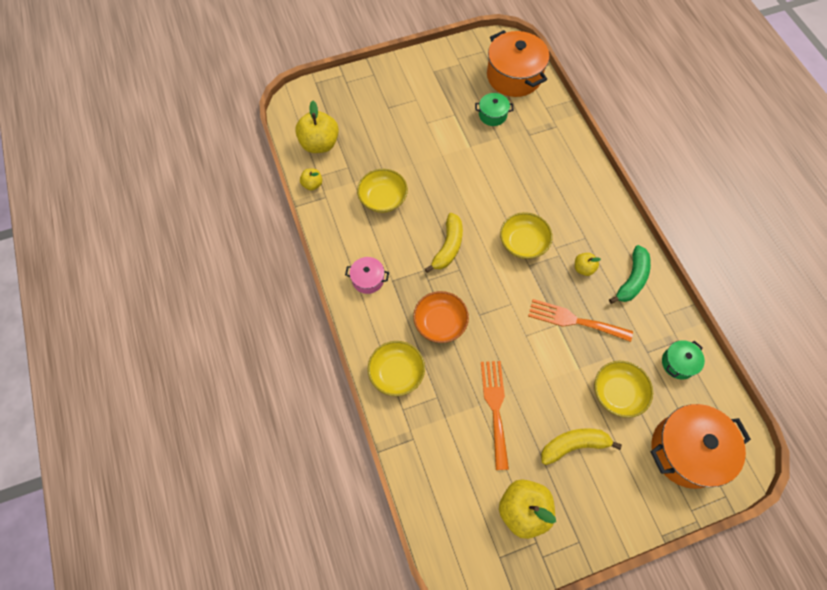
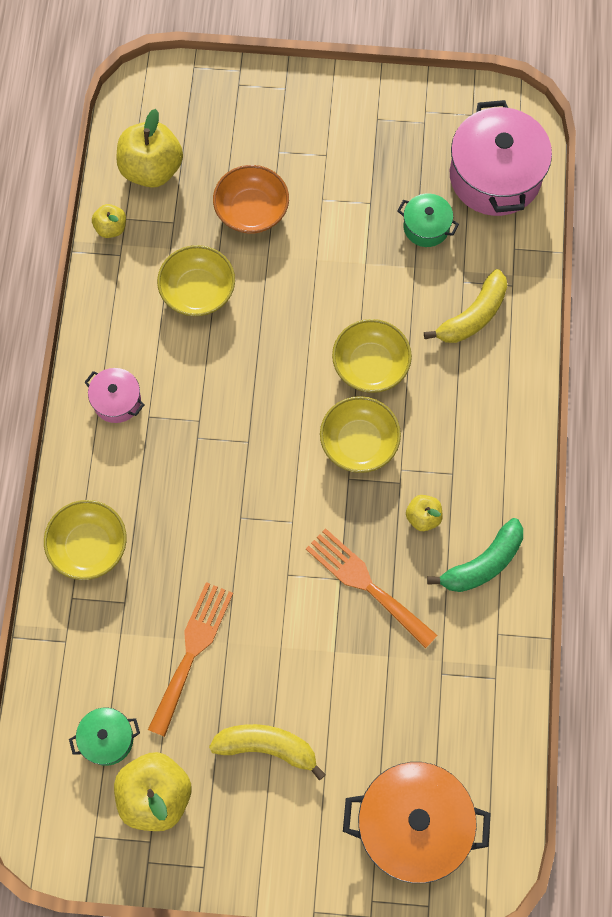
camera: 25 degrees right, 5 degrees up
(440, 323) = (181, 505): orange bowl -> orange bowl (251, 210)
(448, 247) = (251, 402): yellow banana -> yellow banana (473, 316)
(514, 76) = (495, 176): orange pot -> pink pot
(617, 393) = (366, 708): yellow bowl -> yellow bowl (370, 365)
(678, 363) = (475, 708): green pot -> green pot (107, 739)

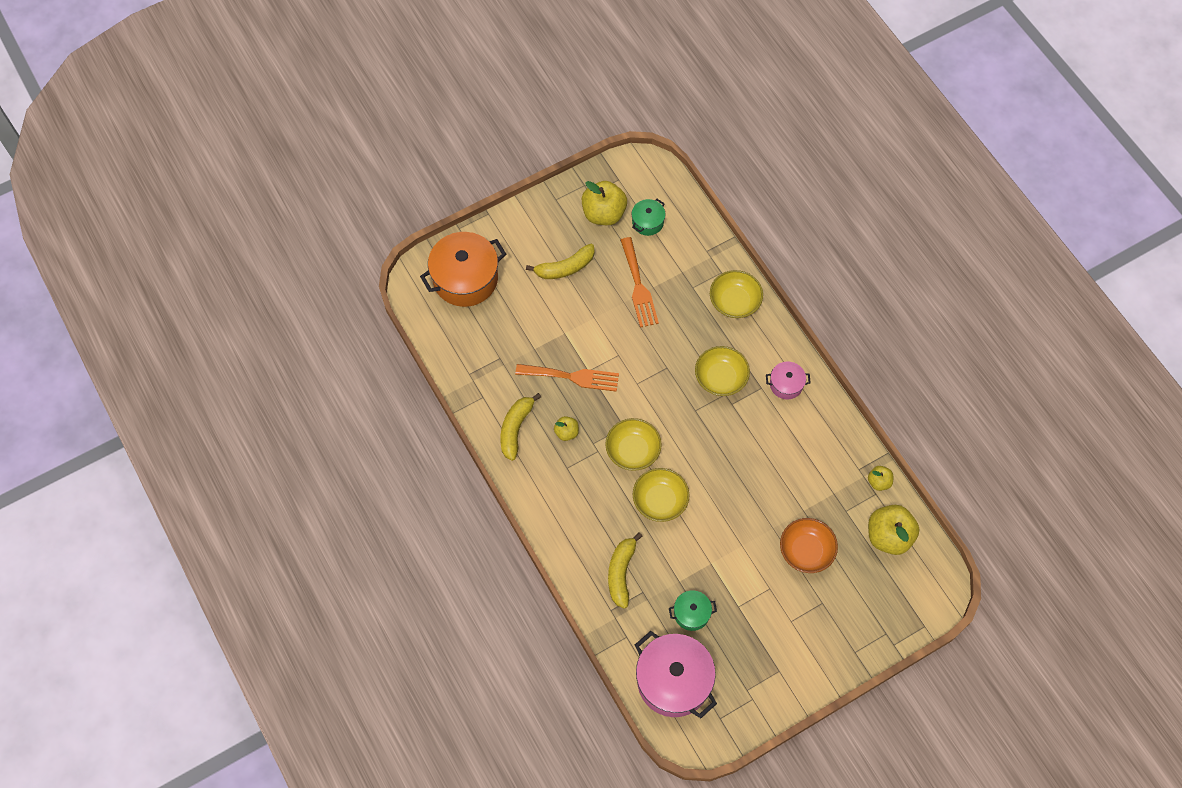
camera: 145 degrees right, 5 degrees down
(198, 291) = (795, 478): yellow bowl -> yellow bowl (720, 378)
(483, 563) = (515, 429): green banana -> yellow banana

